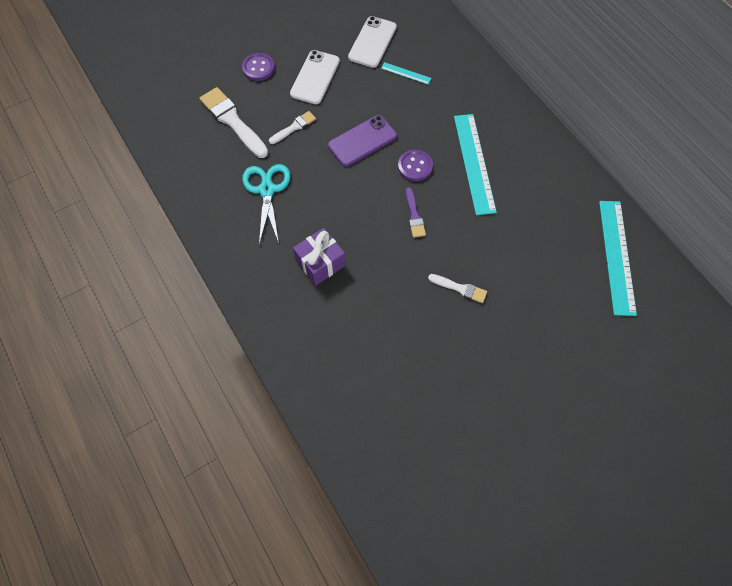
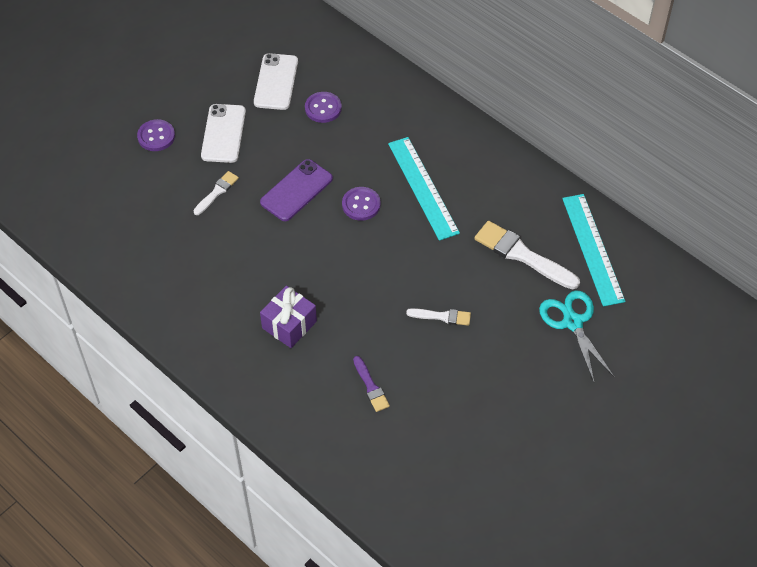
camera: 15 degrees left, 10 degrees down
(233, 121) = (146, 200): white brush -> white brush (523, 255)
(267, 190) = (208, 264): turquoise scissors -> turquoise scissors (572, 322)
(406, 73) = (323, 108): turquoise ruler -> purple button
(414, 215) = (374, 255): purple brush -> purple brush (370, 386)

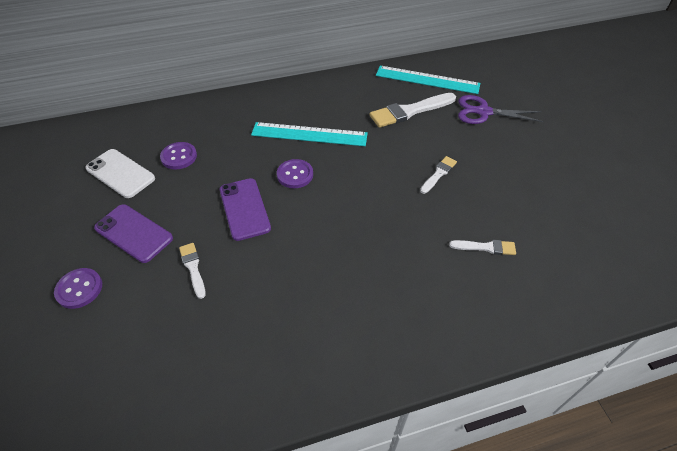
camera: 60 degrees left, 5 degrees down
(223, 133) = (134, 233): white phone -> purple phone
(289, 325) = (385, 277): purple gift -> none
(370, 386) = (485, 247): purple brush -> white brush
(572, 322) = (483, 112): turquoise scissors -> purple scissors

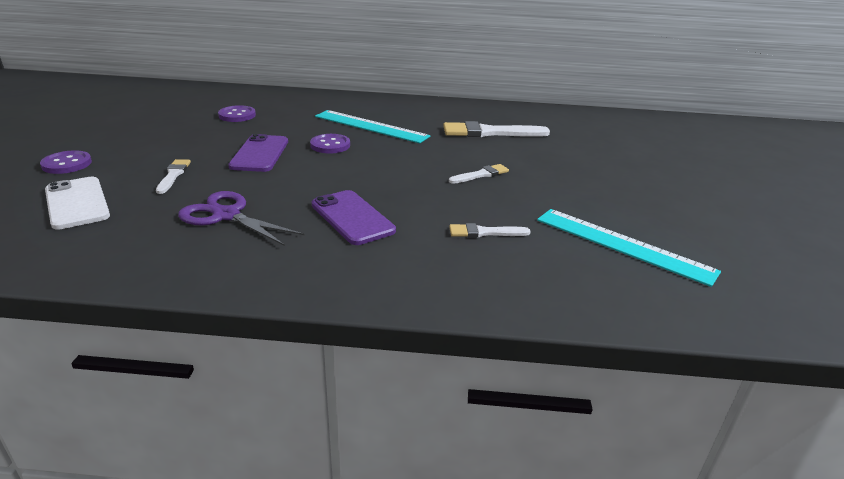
camera: 20 degrees right, 20 degrees down
(120, 173) = (178, 114): white phone -> white phone (77, 203)
(134, 233) = (148, 146): purple phone -> purple phone (352, 217)
(427, 80) = (529, 118): turquoise ruler -> turquoise ruler (622, 245)
(483, 112) = (574, 148): purple scissors -> purple scissors (226, 215)
(485, 247) = (485, 232): white brush -> white brush turned 150 degrees clockwise

